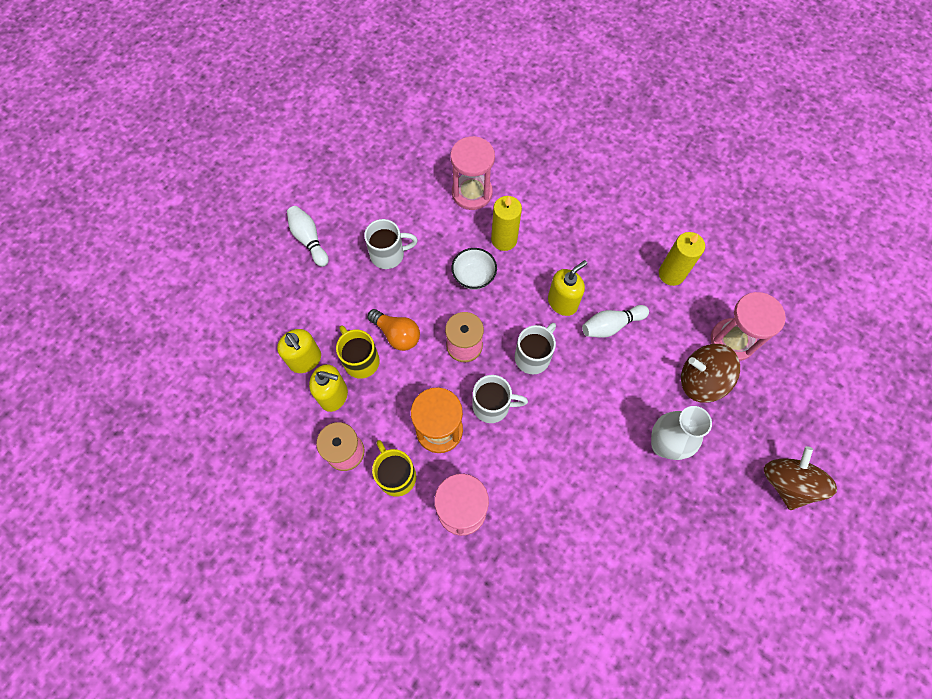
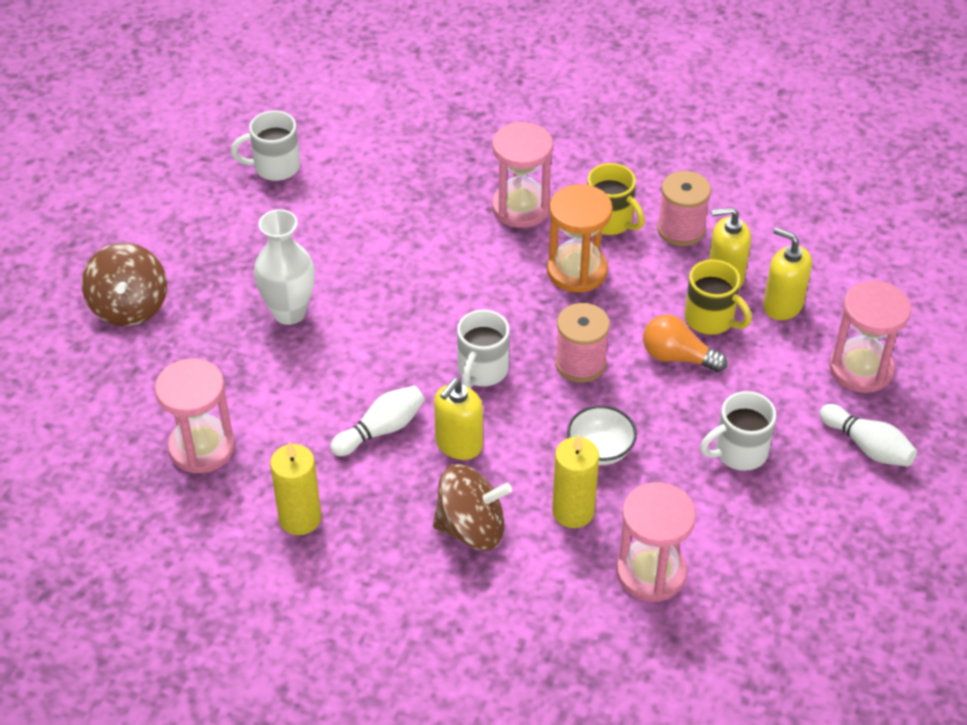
camera: 165 degrees right, 20 degrees down
(281, 295) = (861, 369): none -> pink hourglass
(492, 406) = (519, 307): white mug -> white mug (275, 167)
(701, 380) = (245, 390): brown spinning top -> brown spinning top (471, 528)

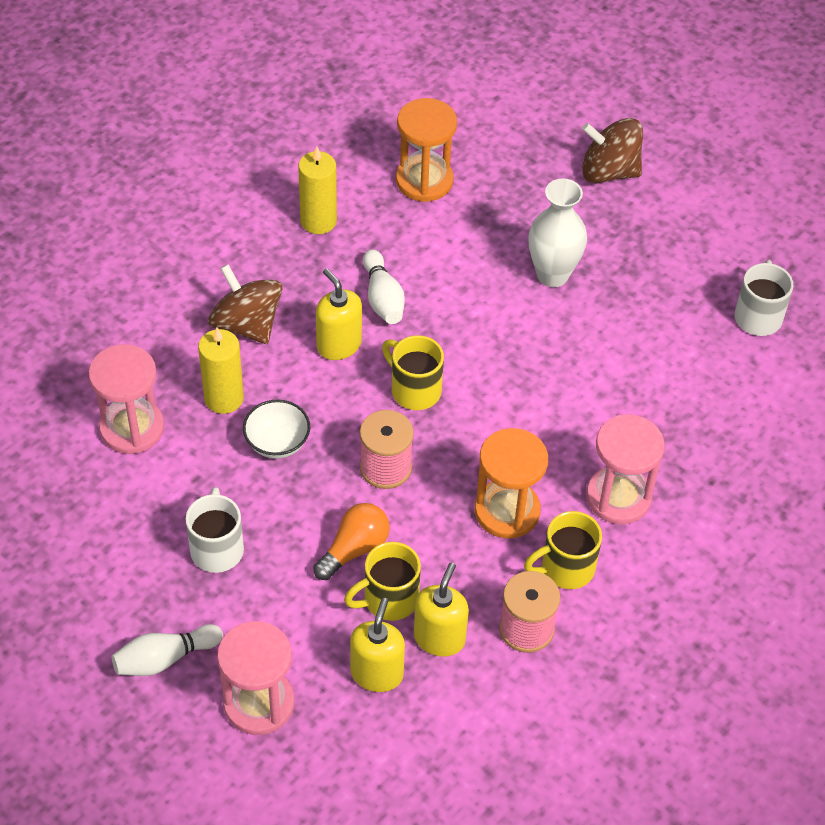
camera: 110 degrees right, 5 degrees up
(202, 447) = (424, 180): pink hourglass -> orange hourglass
(471, 528) = (246, 324): brown spinning top -> brown spinning top turned 120 degrees clockwise
(482, 370) = (414, 390): white mug -> yellow mug
(782, 305) = (377, 673): yellow soap dispenser -> yellow soap dispenser turned 45 degrees counterclockwise

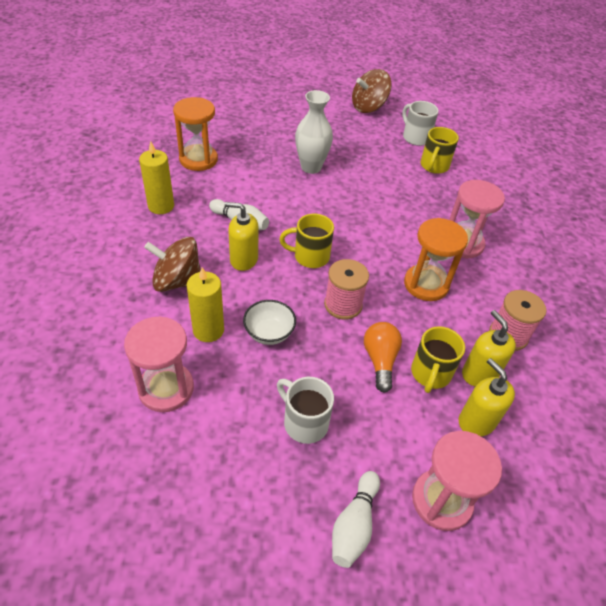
camera: 45 degrees left, 5 degrees down
(565, 568) = (485, 292): yellow mug -> yellow mug (434, 166)
(609, 171) = (283, 114): brown spinning top -> brown spinning top (368, 107)

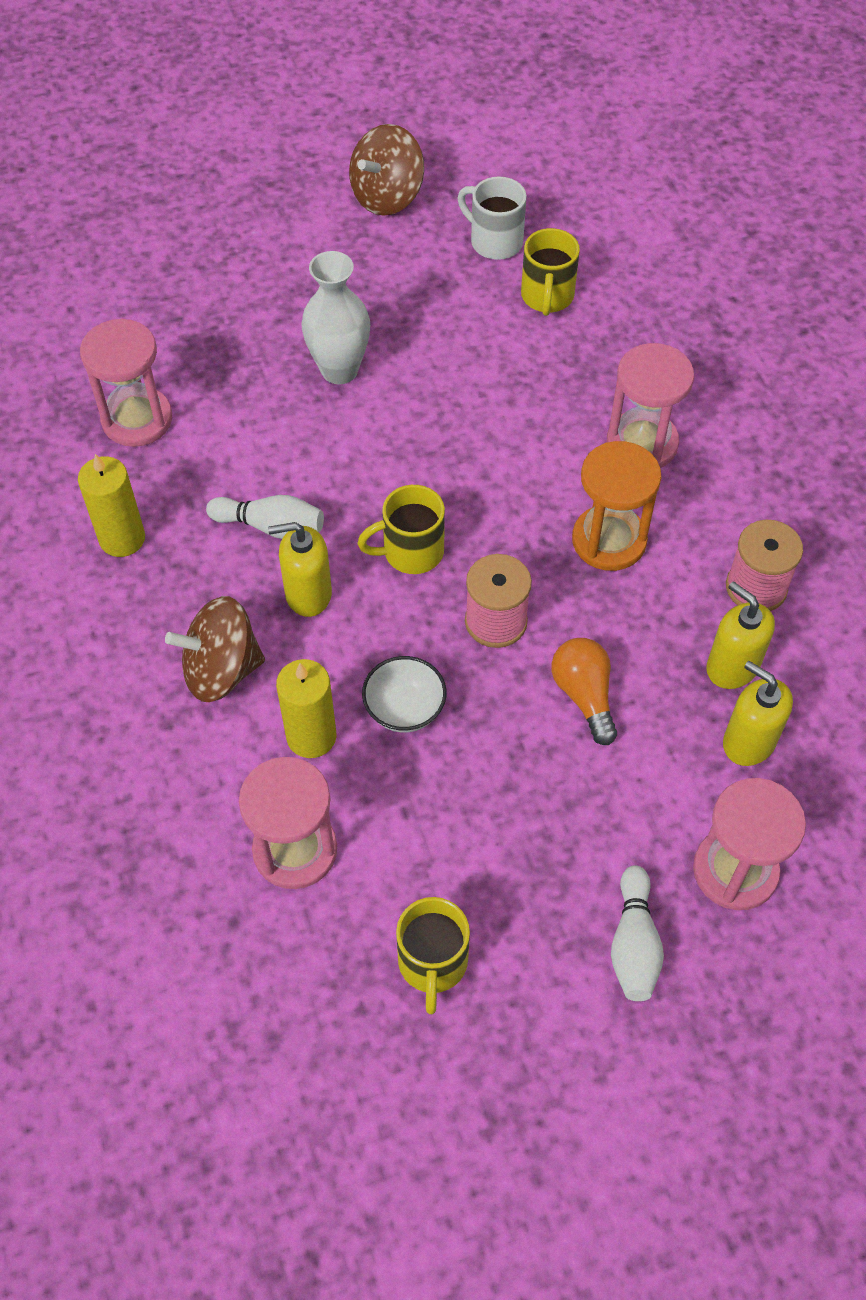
camera: 15 degrees left, 10 degrees up
(198, 159) = (137, 419): orange hourglass -> pink hourglass
(304, 422) = (513, 829): white mug -> none
(430, 374) = (663, 691): yellow mug -> yellow mug (432, 963)

